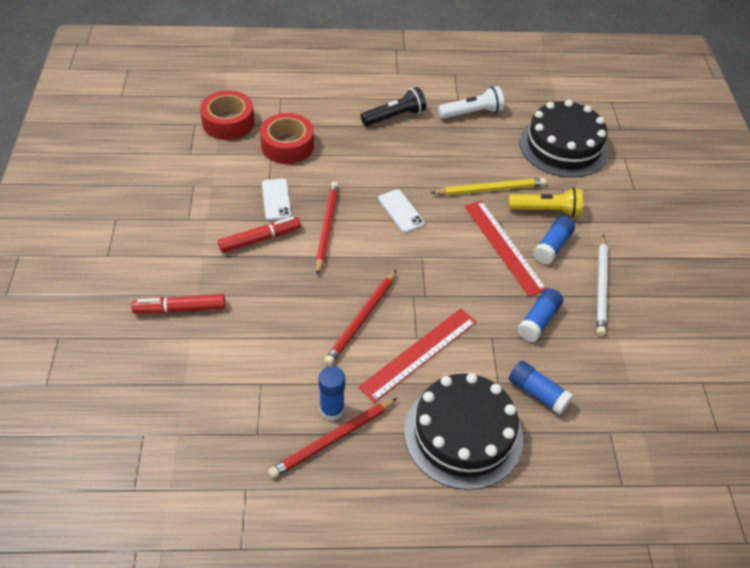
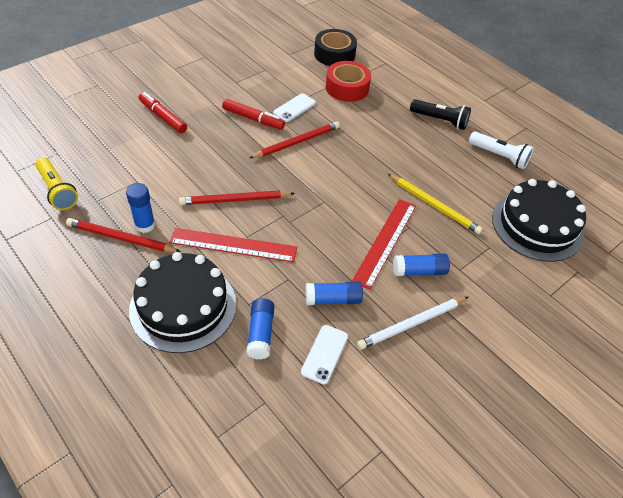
camera: 50 degrees right, 0 degrees up
(228, 122) = (334, 54): red tape -> black tape
(401, 211) = (354, 169): white phone -> white phone (324, 354)
(546, 210) = (453, 249): yellow flashlight -> yellow flashlight (57, 191)

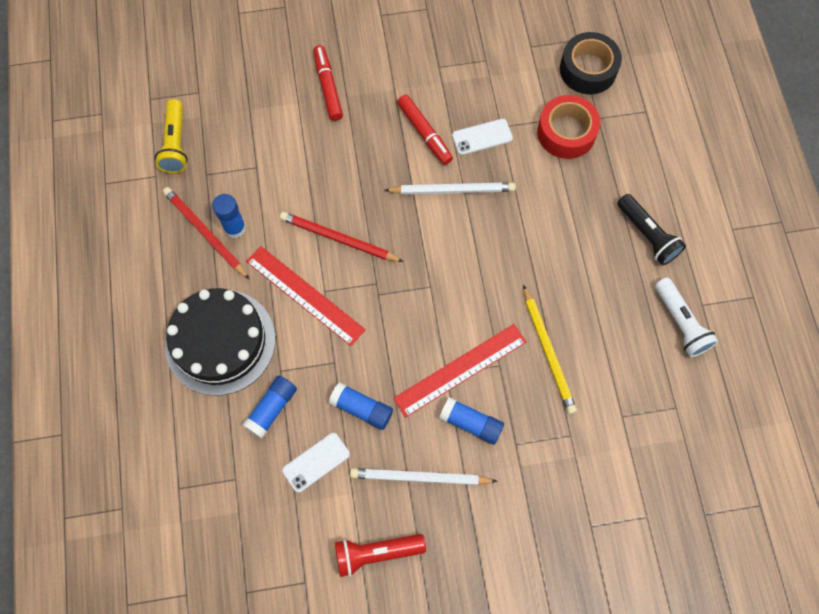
camera: 35 degrees right, 20 degrees up
(297, 142) = (452, 190): red pencil -> white pencil
(421, 394) = (376, 553): none -> red flashlight
(537, 226) = (648, 438): black cake -> none

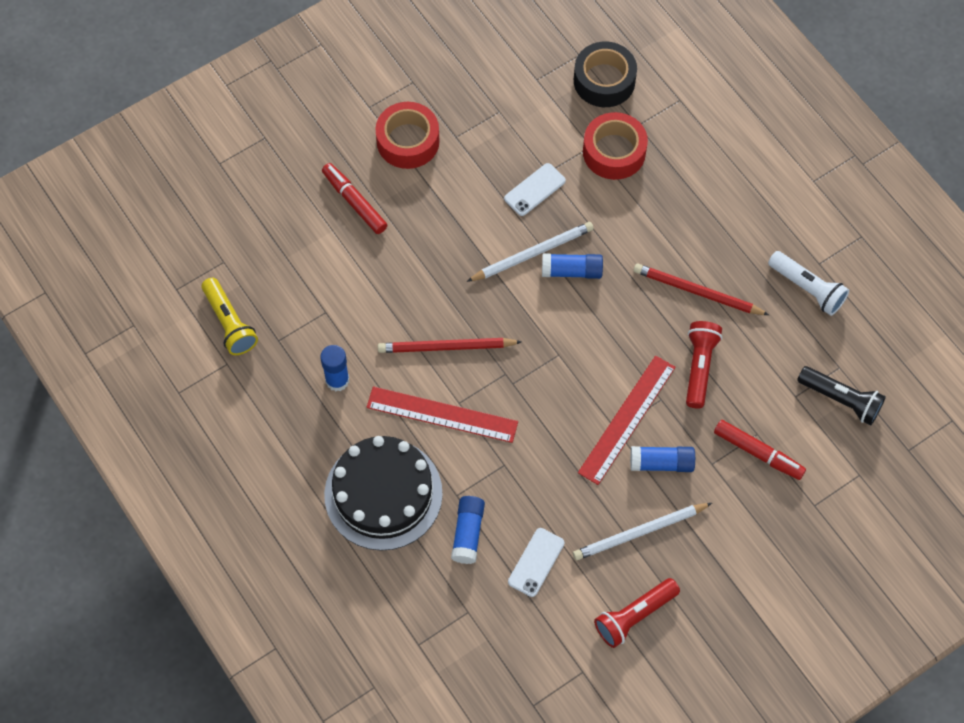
camera: 25 degrees left, 5 degrees down
(205, 233) = (310, 398): red pencil -> red pencil (697, 292)
(362, 408) = (553, 495): blue glue stick -> blue glue stick (571, 271)
(397, 55) = (408, 141): none -> red tape
(424, 133) = (476, 209): red marker -> red marker (758, 453)
(548, 351) = (699, 367): yellow pencil -> red flashlight
(647, 235) = (738, 220): black flashlight -> black flashlight (841, 400)

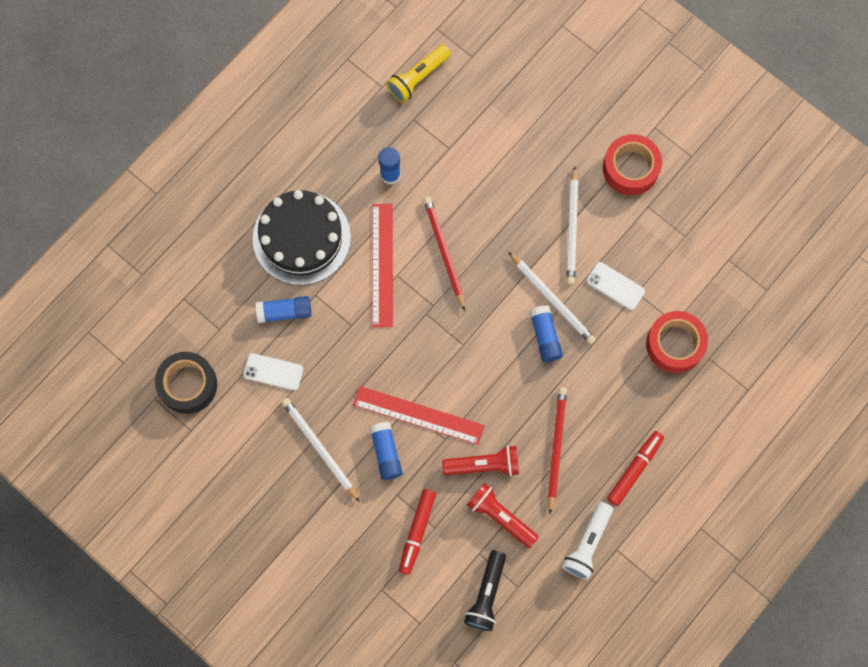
camera: 75 degrees right, 10 degrees up
(354, 202) = (558, 142): red marker -> red marker (634, 469)
(457, 213) = (572, 228): none -> white pencil
(604, 81) = (746, 318): black tape -> black tape (188, 385)
(634, 616) = (246, 460): red flashlight -> red flashlight (500, 516)

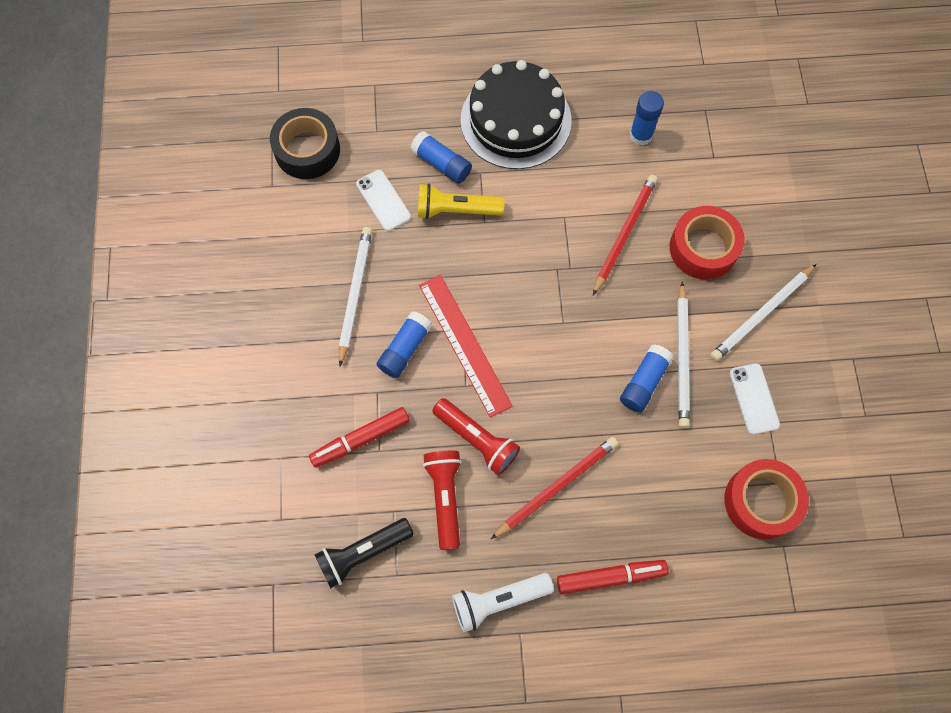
camera: 45 degrees right, 5 degrees down
(382, 265) = (561, 198): red ruler -> none
(417, 78) = (742, 82): yellow flashlight -> yellow flashlight (456, 210)
(630, 168) = (868, 312): red tape -> red tape (703, 248)

